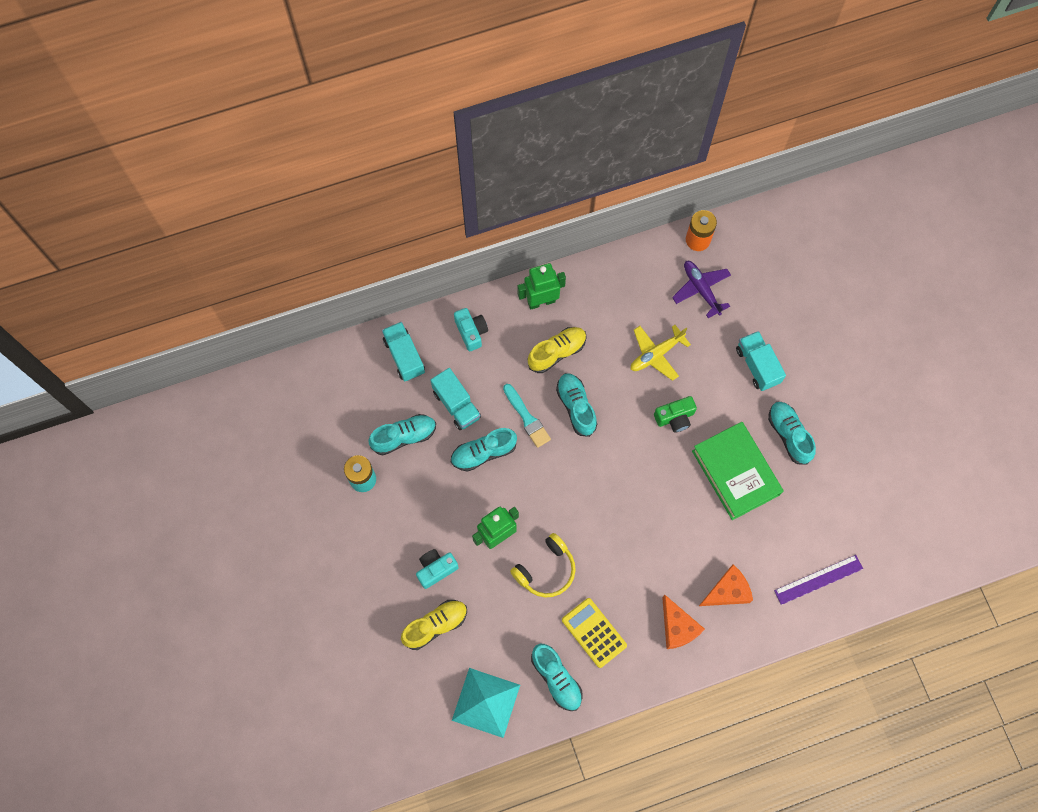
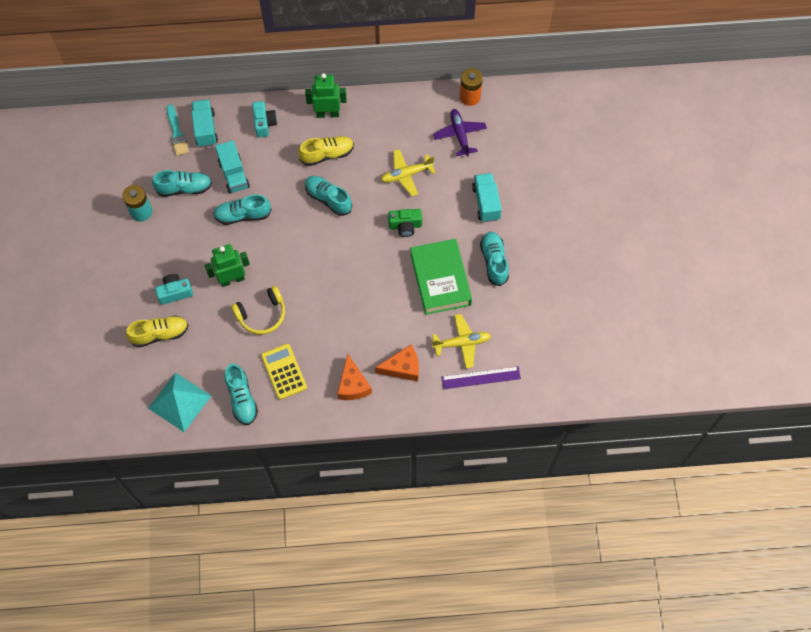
camera: 15 degrees right, 5 degrees down
(527, 418) = (286, 198): turquoise brush -> turquoise brush (177, 133)
(576, 407) = (328, 199): turquoise shoe -> turquoise shoe turned 45 degrees counterclockwise
(784, 543) = (462, 343): none -> yellow plane

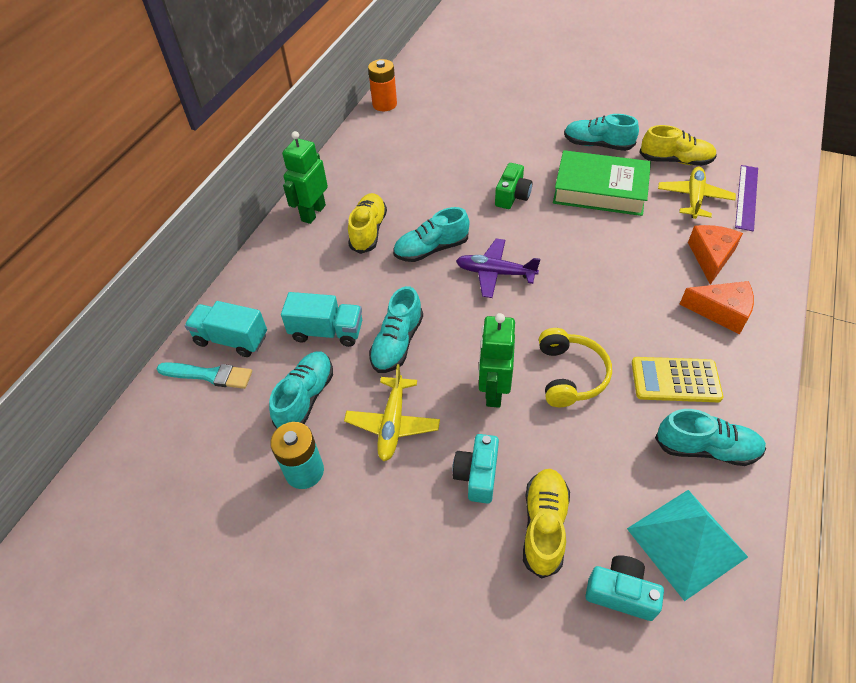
camera: 60 degrees left, 15 degrees down
(264, 123) = (276, 274): turquoise camera -> turquoise camera (620, 593)
(406, 175) = (445, 175): yellow plane -> yellow plane (393, 423)
(459, 135) = (424, 123): purple plane -> purple plane (495, 273)
(486, 203) = (520, 130): turquoise truck -> none
(501, 320) = (675, 161): none -> yellow shoe

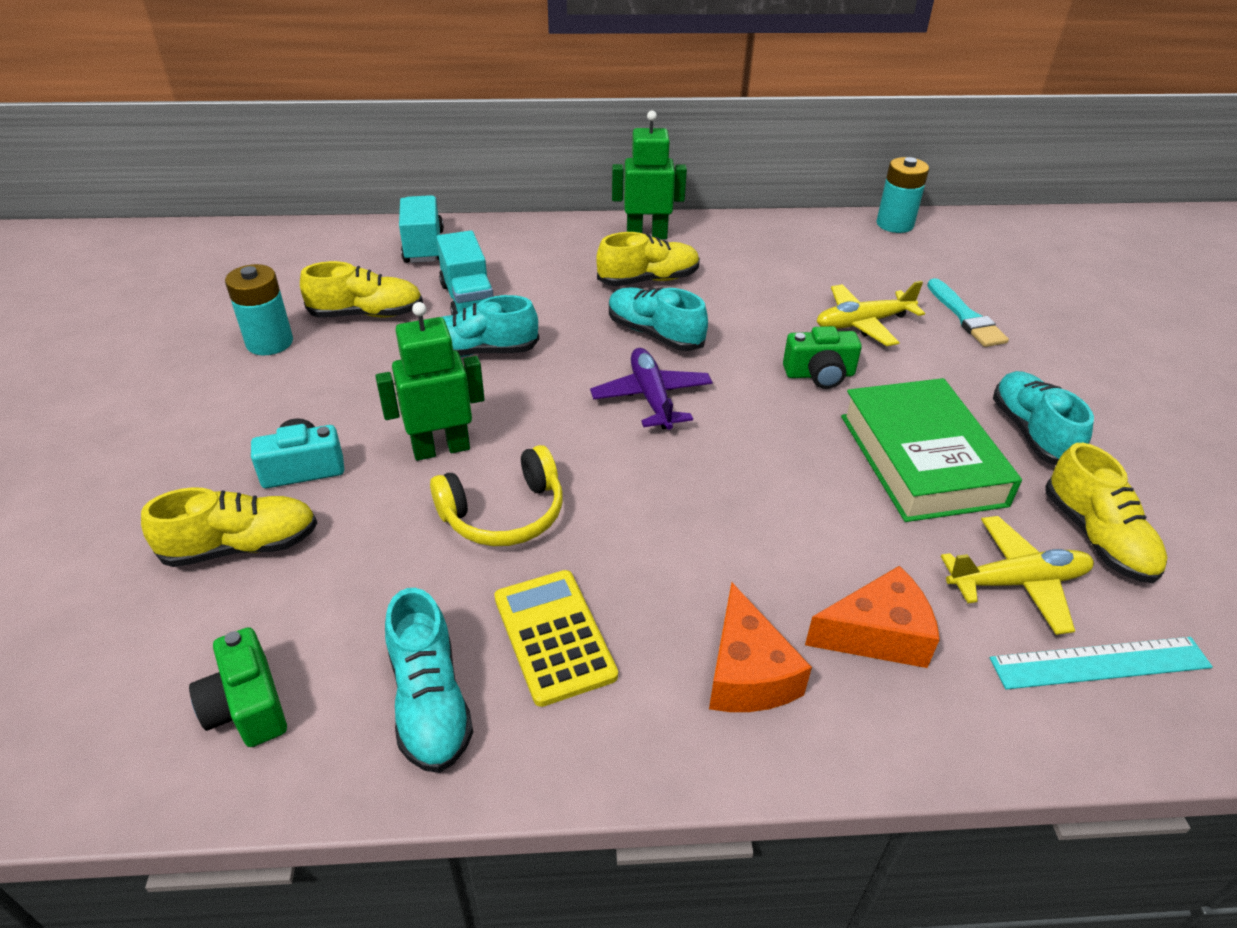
camera: 60 degrees right, 10 degrees down
(209, 375) = (370, 250): turquoise brush -> turquoise brush (966, 317)
(305, 398) = (367, 314): turquoise shoe -> yellow shoe
(384, 104) = (894, 224): orange battery -> turquoise battery
(393, 423) = (355, 383): yellow plane -> yellow plane (863, 323)
(620, 593) = (152, 646): turquoise camera -> none
(686, 542) = (247, 706): turquoise pyramid -> green camera
(747, 197) = (1100, 663): purple ruler -> turquoise ruler

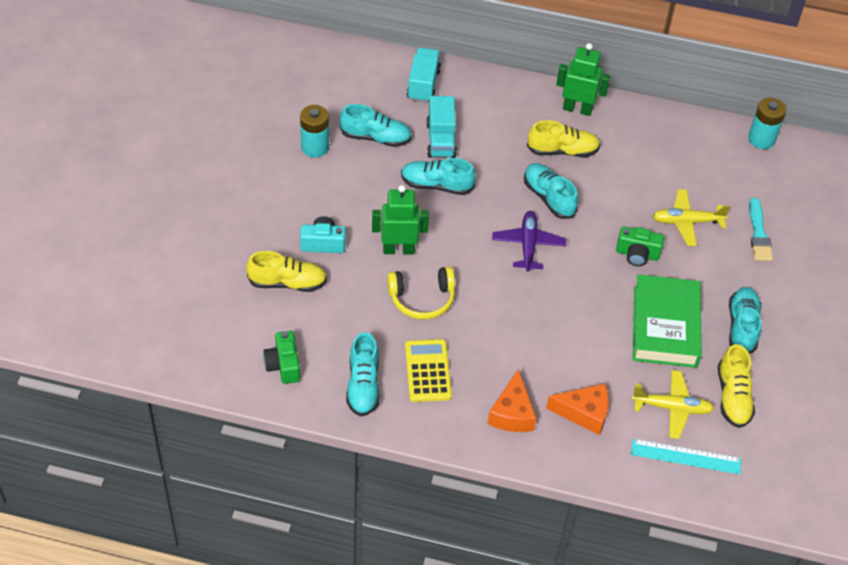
camera: 15 degrees right, 10 degrees up
(367, 314) = (376, 138): yellow shoe -> turquoise shoe

